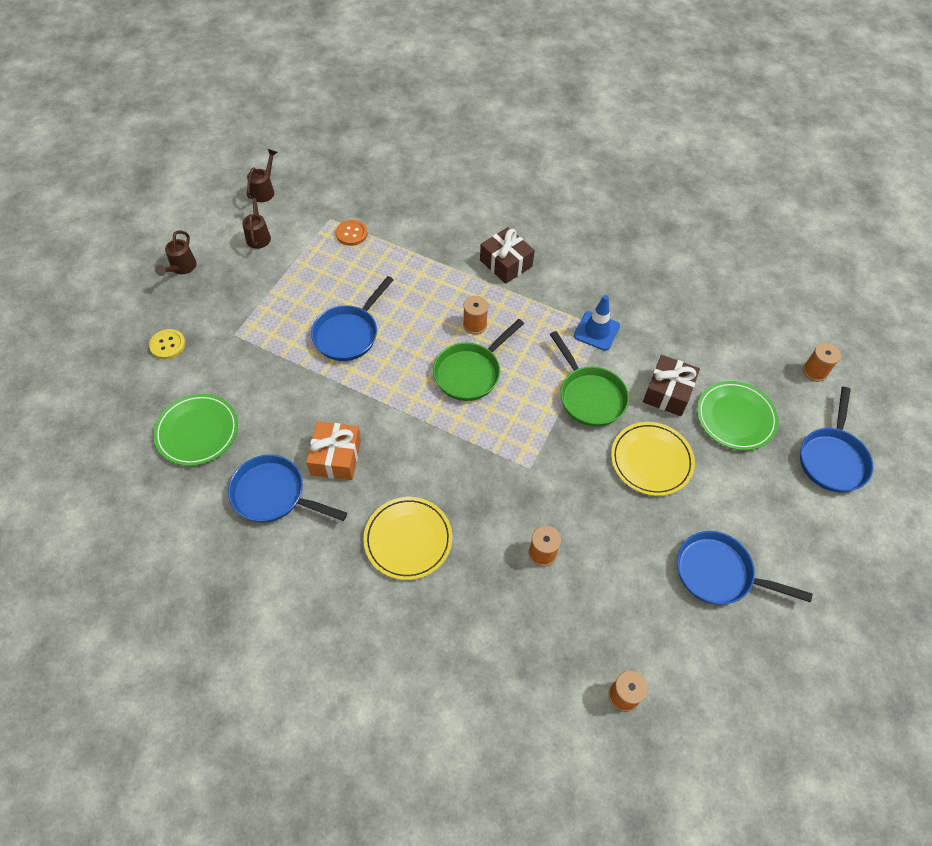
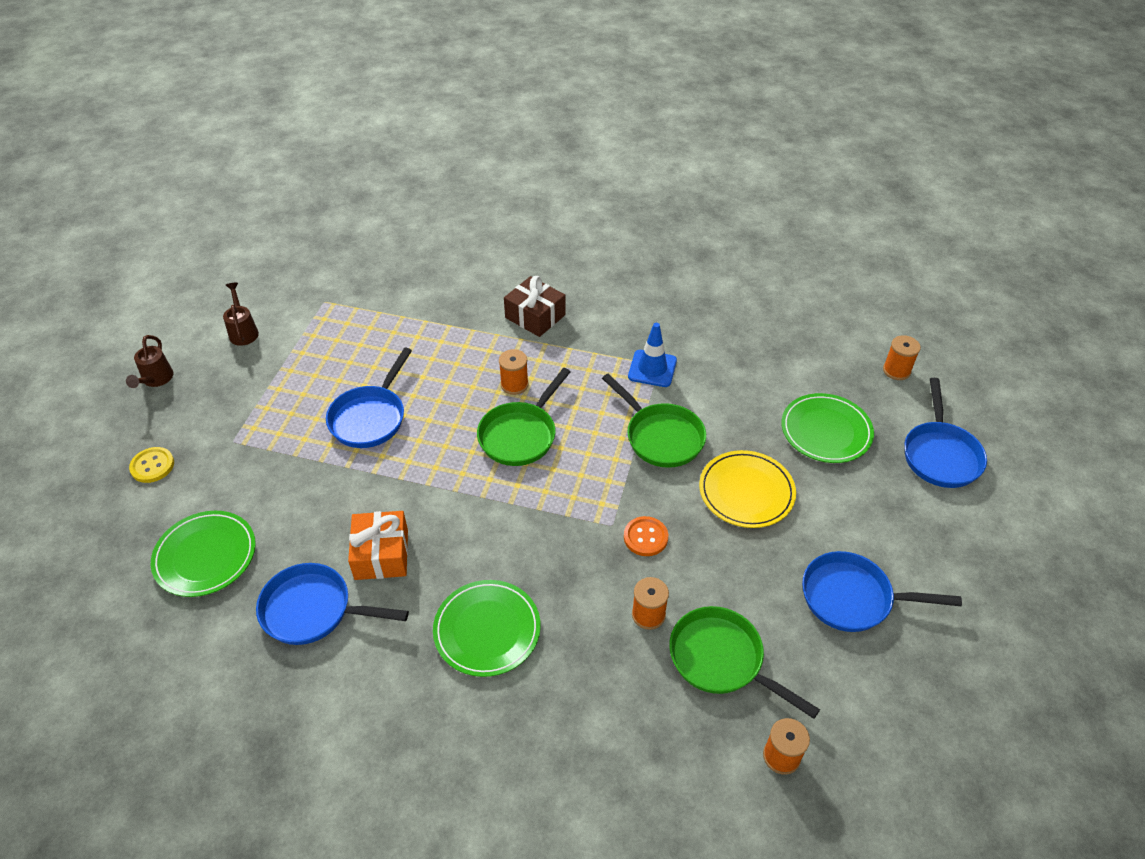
camera: 10 degrees left, 10 degrees down
(264, 190) = (242, 283): brown watering can -> none
(351, 234) = (353, 313): orange button -> orange button (645, 537)
(408, 539) = (487, 630): yellow plate -> green plate
(594, 604) = (721, 660): none -> green pan
(667, 392) = (746, 418): brown gift -> none

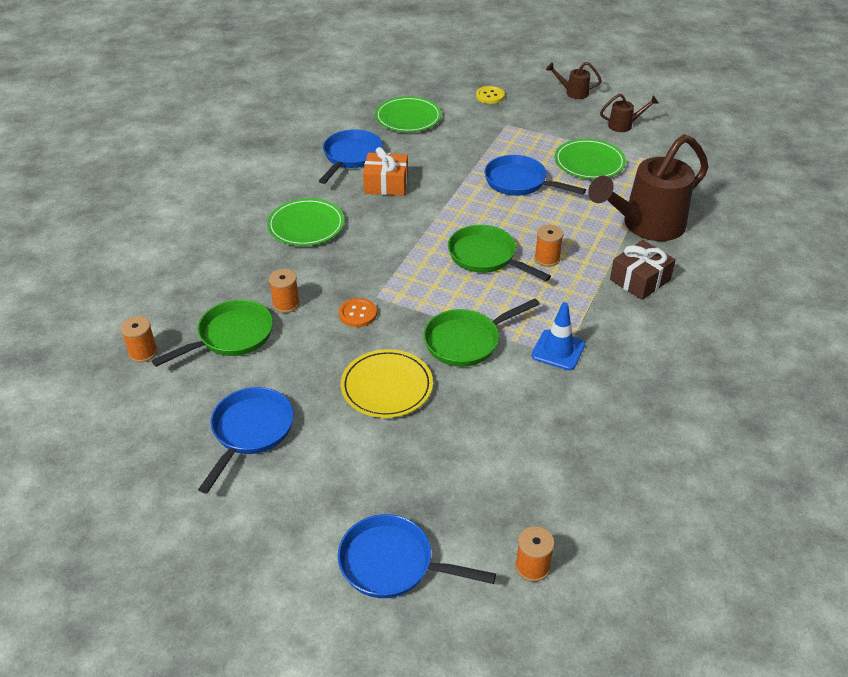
camera: 100 degrees right, 5 degrees down
(446, 313) = (645, 226): none -> brown watering can
(826, 431) = (448, 468): green plate -> green plate (589, 162)

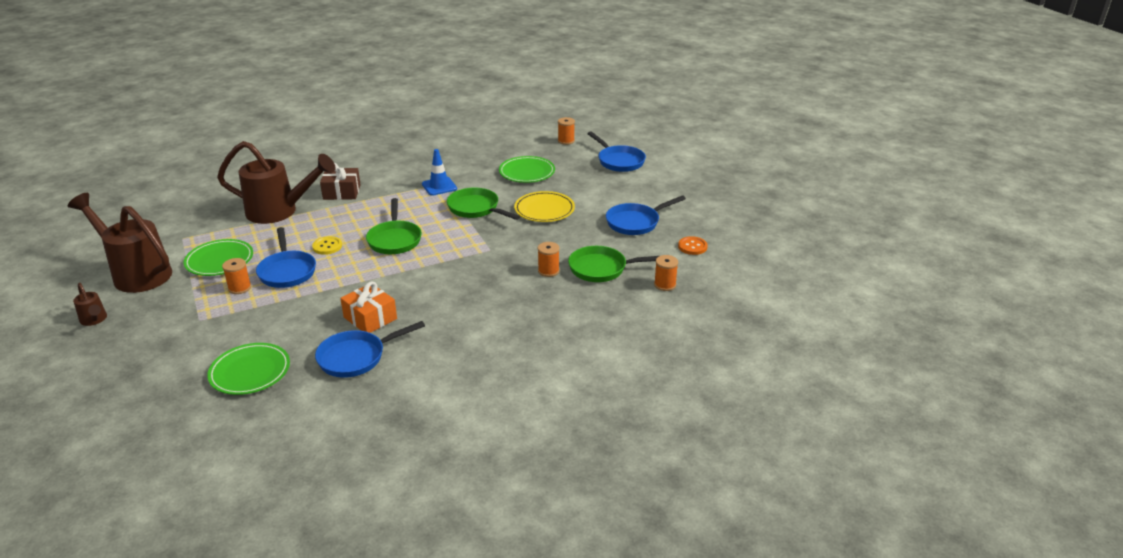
camera: 140 degrees left, 10 degrees down
(306, 225) = (471, 315): green plate -> green plate (527, 172)
(358, 314) = (513, 246): orange button -> orange button (692, 247)
(466, 341) = (476, 209): green pan -> green pan turned 150 degrees counterclockwise
(490, 96) = (150, 355): yellow button -> yellow button (327, 246)
(547, 258) = (365, 223): orange spool -> orange spool (239, 288)
(624, 125) = (136, 273): brown watering can -> brown watering can, size x2.30

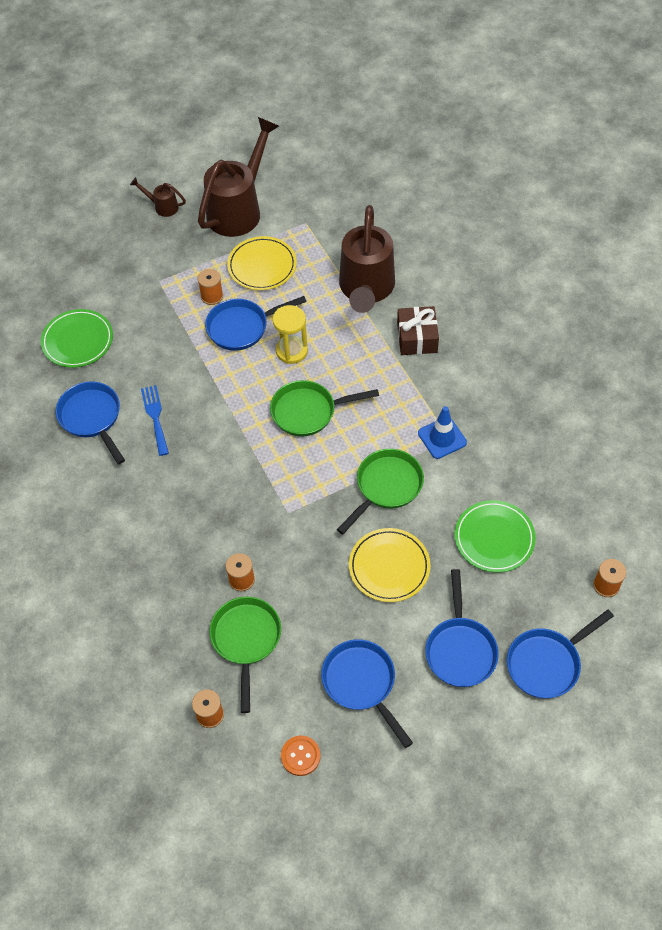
camera: 90 degrees right, 25 degrees up
(94, 320) = (162, 206): brown watering can -> brown watering can turned 60 degrees clockwise
(219, 260) = (262, 266): green plate -> yellow plate
(327, 246) = (291, 351): yellow button -> yellow hourglass
(370, 318) = (155, 417): orange gift -> blue fork
(610, 187) = (460, 650): none -> blue pan

